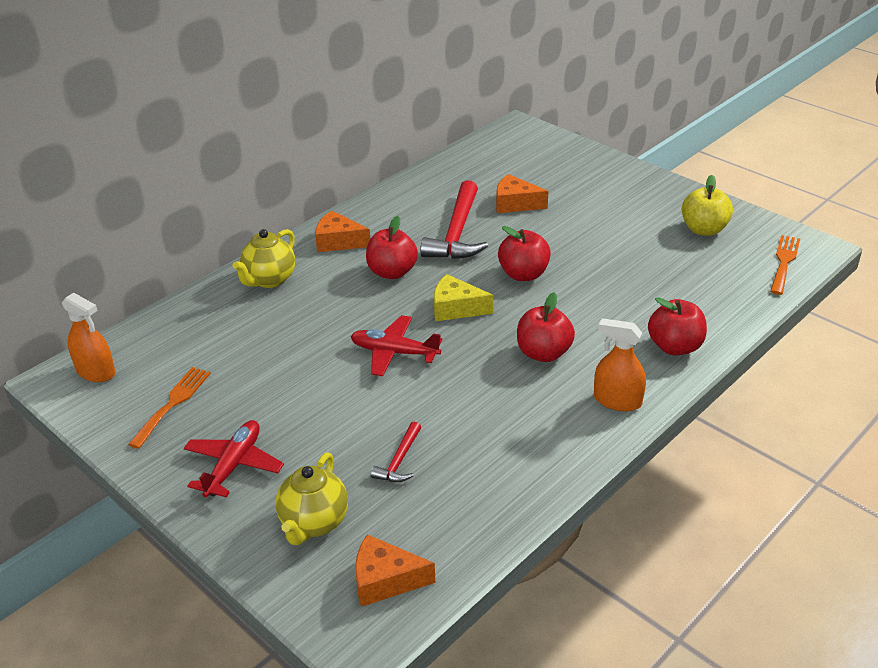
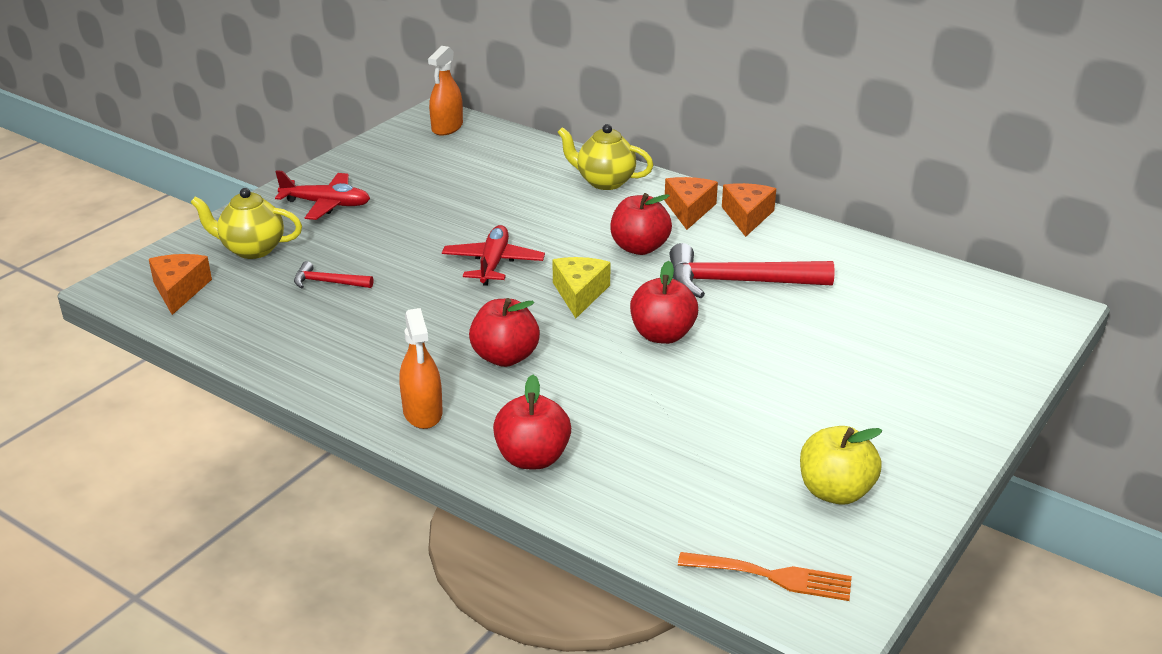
camera: 80 degrees right, 5 degrees down
(173, 403) = (407, 166): orange fork -> none
(515, 204) = (828, 320): orange cheese -> orange cheese (747, 216)
(617, 400) = (422, 412): orange spray bottle -> orange spray bottle turned 150 degrees clockwise

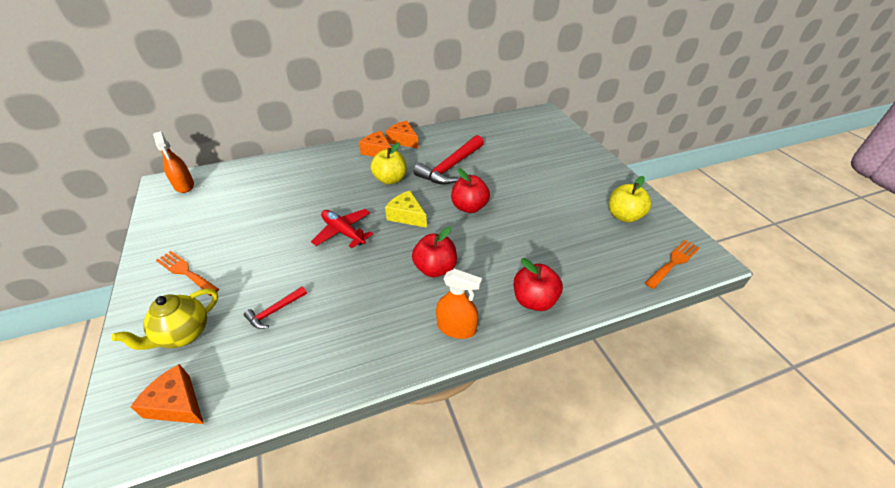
camera: 55 degrees left, 10 degrees up
(326, 204) = (185, 272): red plane -> orange fork
(604, 182) = (320, 162): yellow teapot -> none
(639, 248) = (390, 179): red apple -> yellow apple

